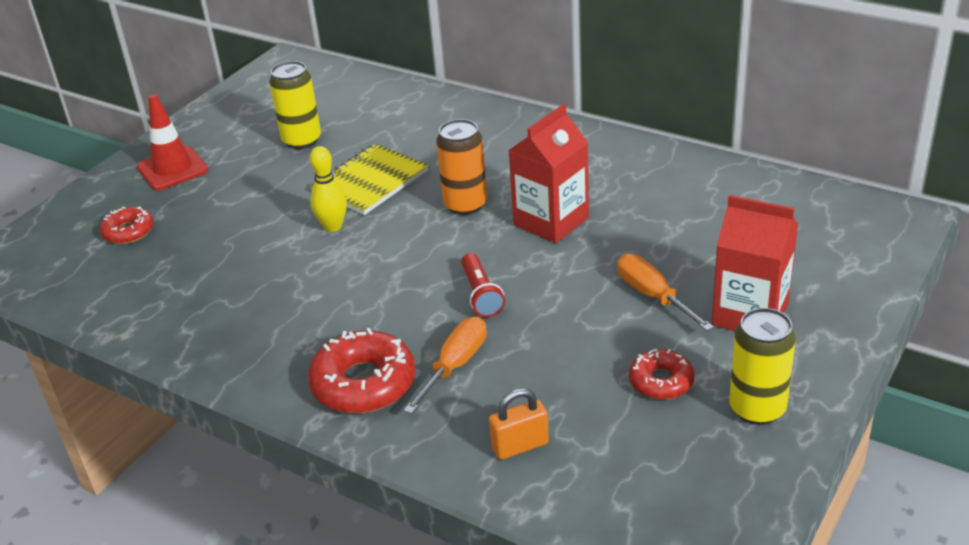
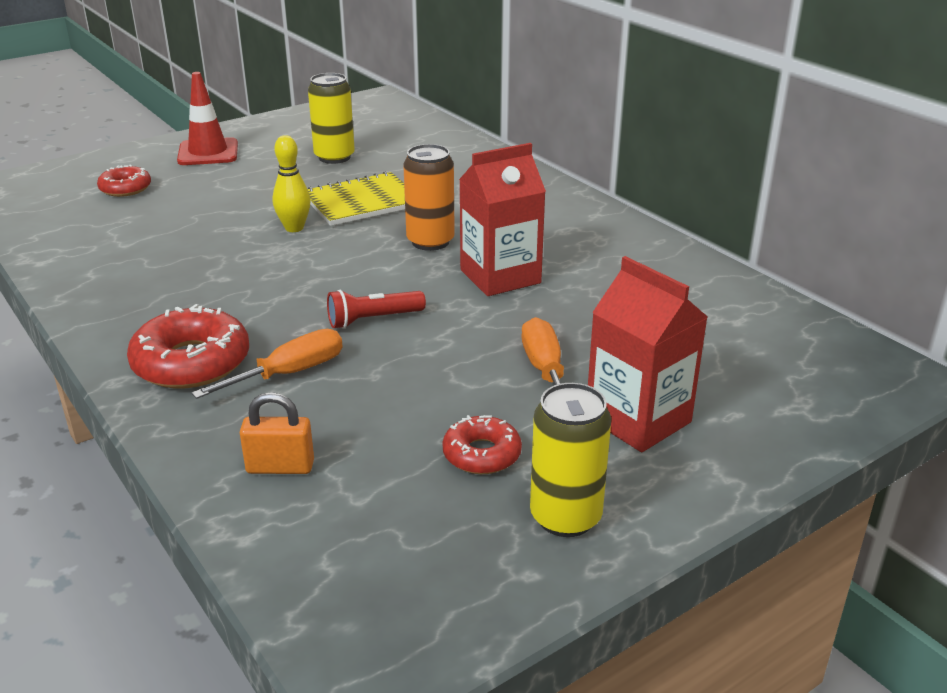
camera: 20 degrees right, 5 degrees down
(481, 295) = (373, 320): red flashlight -> red flashlight turned 60 degrees clockwise

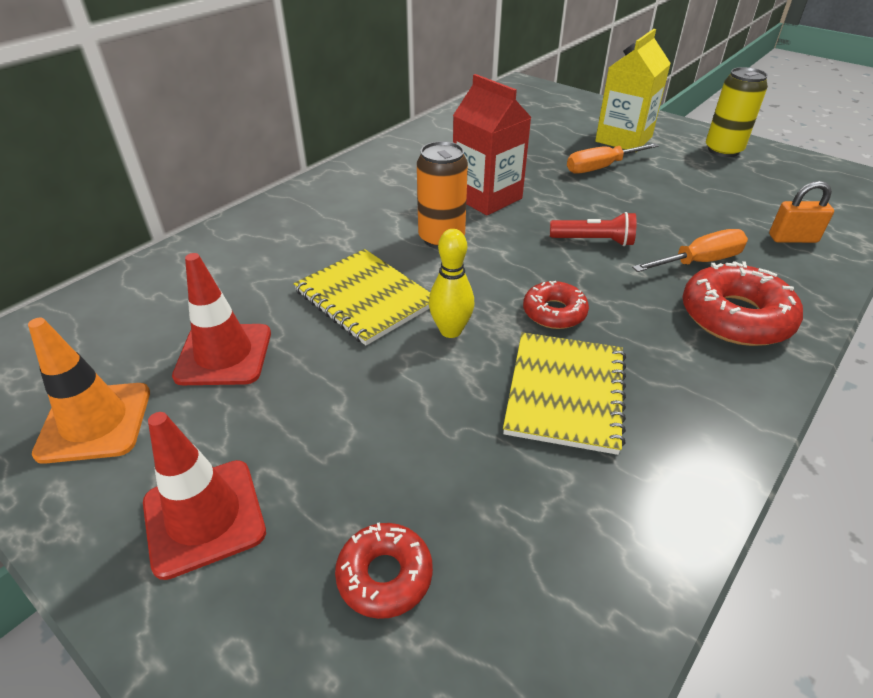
camera: 105 degrees left, 10 degrees up
(188, 258) = (565, 393): none -> yellow notebook
(280, 467) = (793, 238): orange padlock -> orange padlock turned 75 degrees counterclockwise
(289, 373) = (699, 262): orange screwdriver -> orange screwdriver turned 120 degrees clockwise
(303, 129) = (95, 422): none -> orange traffic cone
(334, 157) = (224, 355): yellow can -> red traffic cone
(373, 320) = (594, 241): red flashlight -> red flashlight turned 45 degrees counterclockwise
(482, 454) = (702, 176): red donut -> red donut (554, 312)
(638, 420) = (623, 139): red carton -> yellow carton

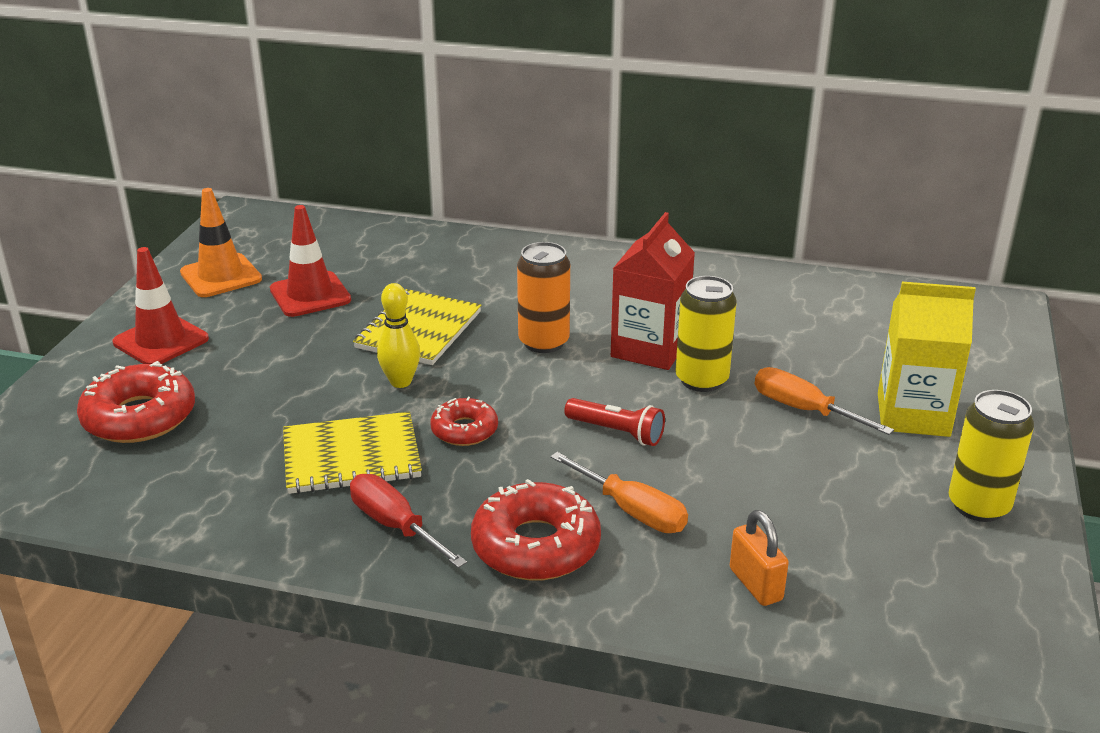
camera: 65 degrees right, 10 degrees down
(385, 575) = (139, 417): red donut -> red donut, size x1.69
(543, 190) = (701, 380): none -> yellow can
(594, 241) = (616, 432): red flashlight -> red flashlight turned 45 degrees counterclockwise
(691, 389) = (395, 526): none -> red screwdriver

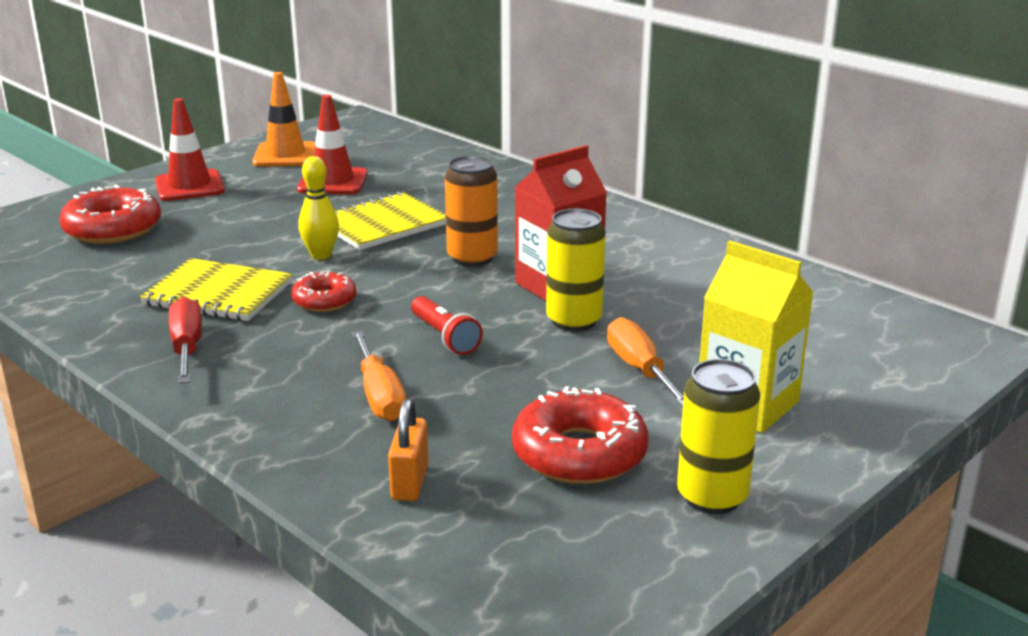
camera: 30 degrees right, 5 degrees down
(536, 546) = (270, 394): red donut -> red donut (579, 453)

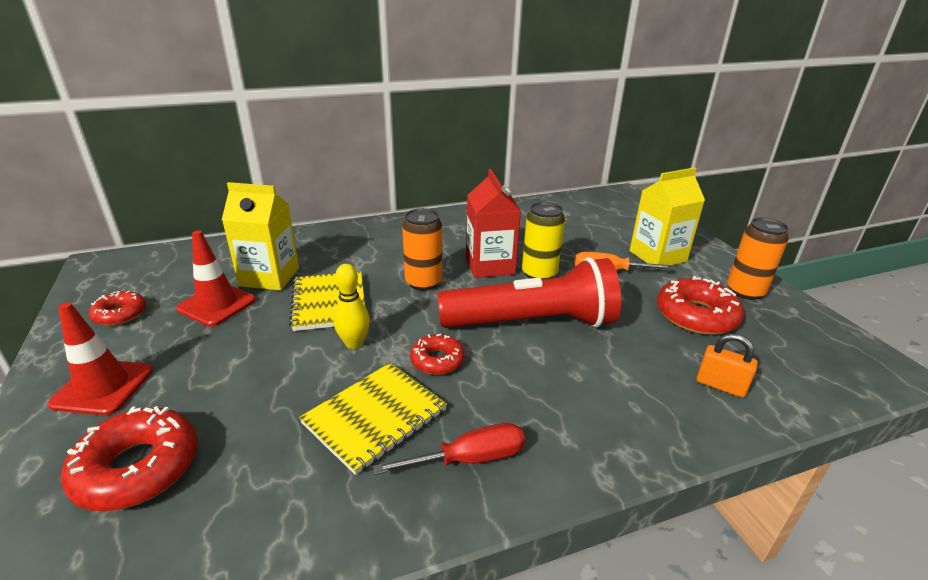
camera: 65 degrees left, 5 degrees up
(187, 348) = (469, 459): red screwdriver -> red screwdriver turned 150 degrees clockwise
(285, 155) = (120, 314): orange traffic cone -> red donut
(379, 395) = (601, 370): orange screwdriver -> none
(403, 185) = (269, 277): none -> yellow carton
(445, 337) = (532, 323): red flashlight -> red flashlight, size x2.36
(712, 497) = (745, 291): yellow can -> orange can

